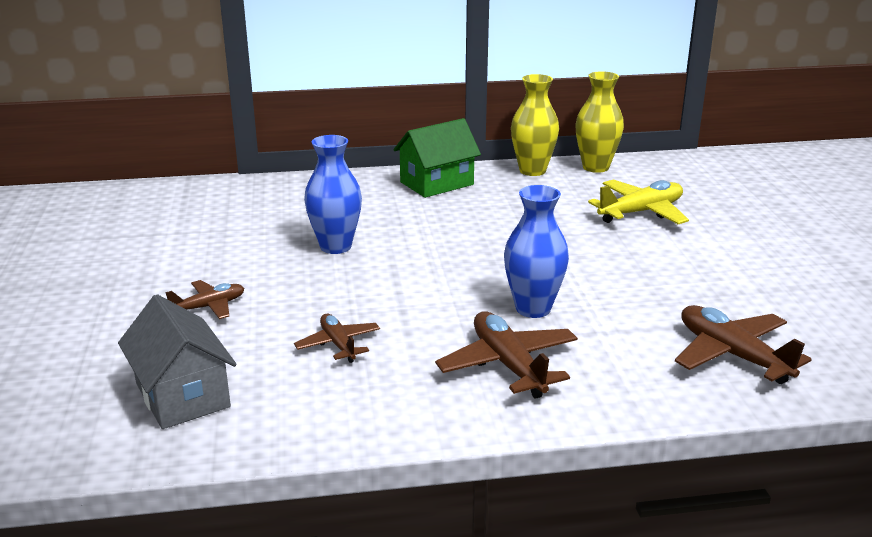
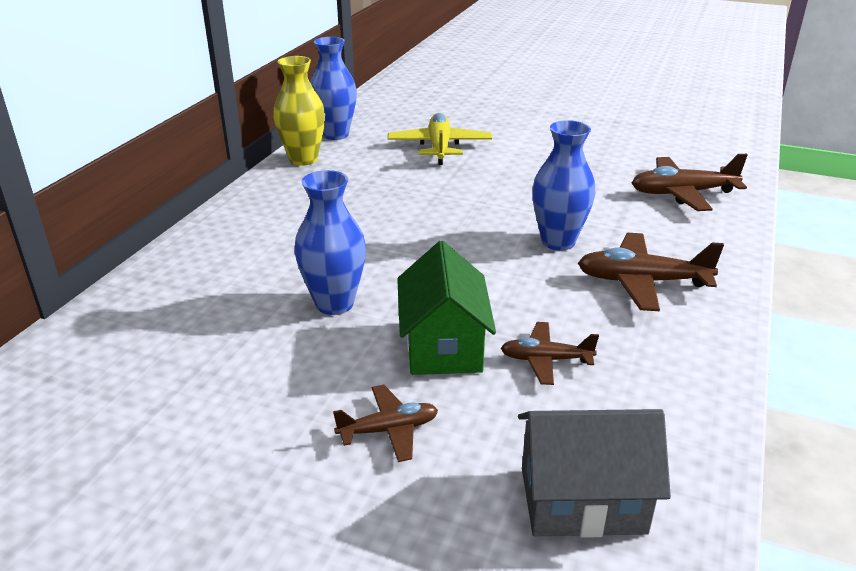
camera: 60 degrees left, 5 degrees up
(209, 307) = (389, 430): brown plane -> brown plane turned 75 degrees clockwise
(436, 183) = (264, 208): green house -> green house (443, 345)
(595, 167) = (335, 134): yellow vase -> blue vase

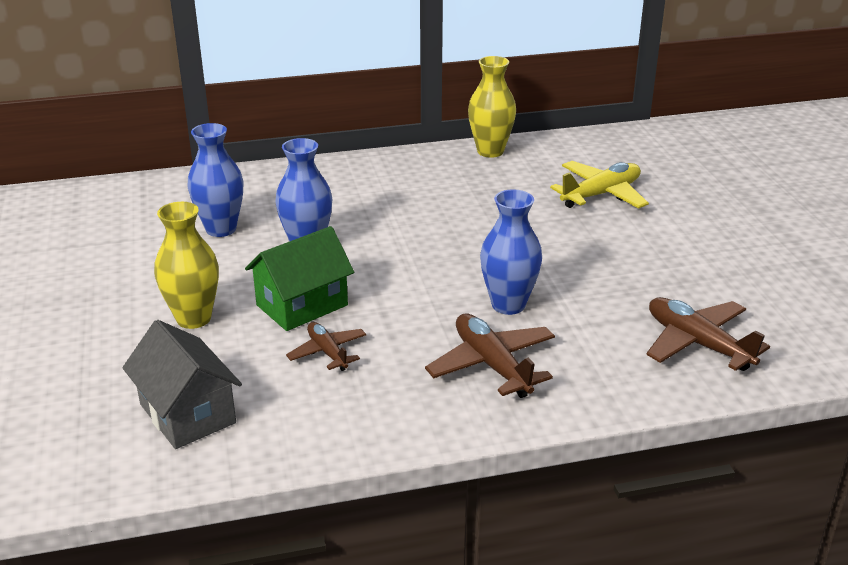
camera: 55 degrees right, 0 degrees up
(335, 134) = (552, 145): blue vase -> blue vase (221, 229)
(389, 430) = (194, 318): brown plane -> yellow vase

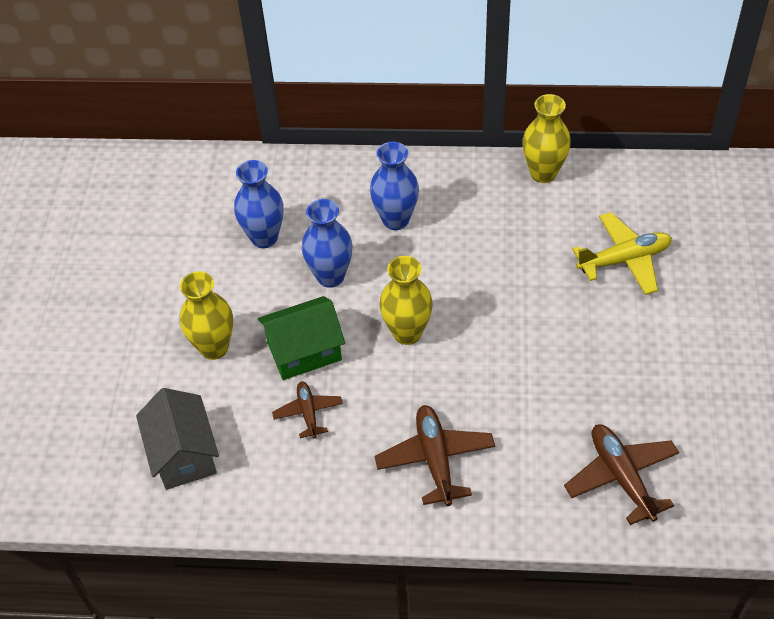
camera: 20 degrees right, 20 degrees up
(410, 274) = (407, 333): none -> yellow vase
(508, 305) = (477, 391): blue vase -> blue vase (395, 220)

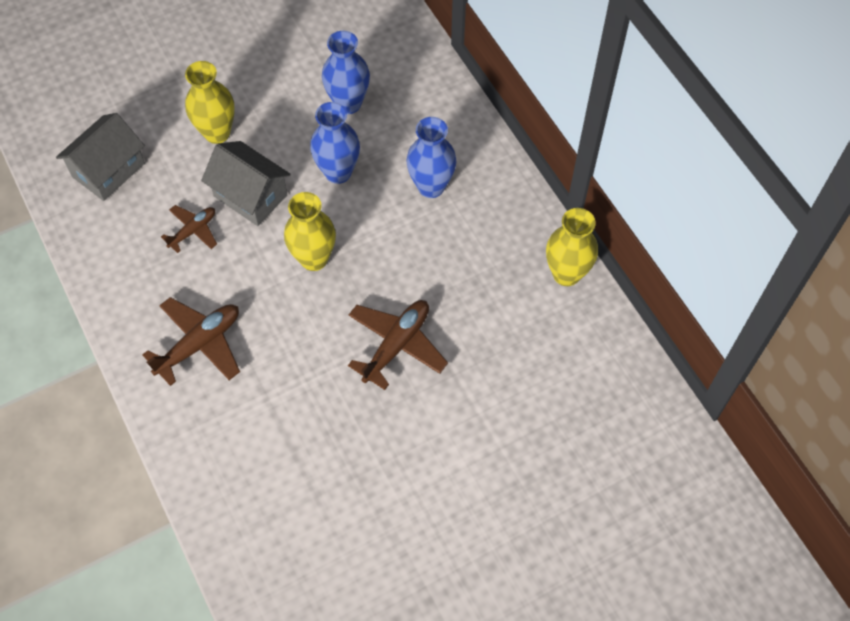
camera: 55 degrees right, 10 degrees up
(304, 351) = (250, 195): green house -> grey house
(621, 477) = (260, 495): brown plane -> brown plane (396, 345)
(624, 260) = (505, 390): yellow plane -> none

